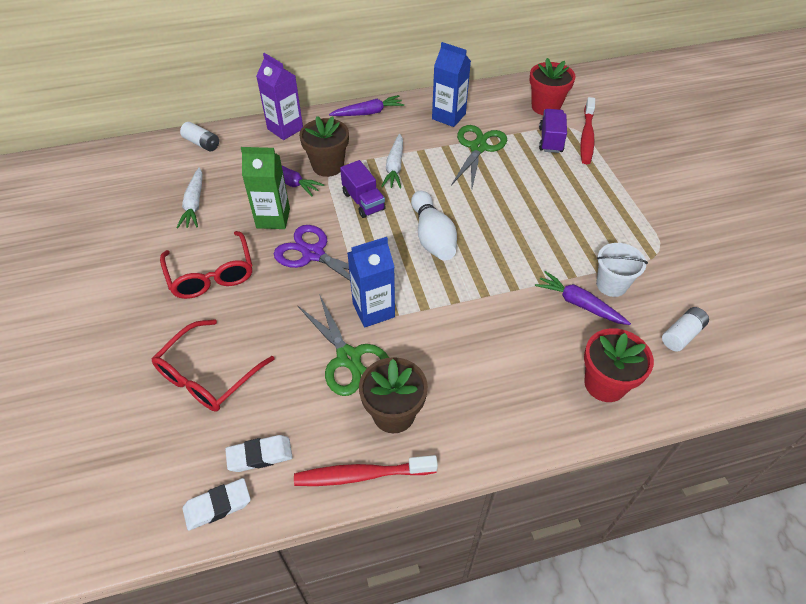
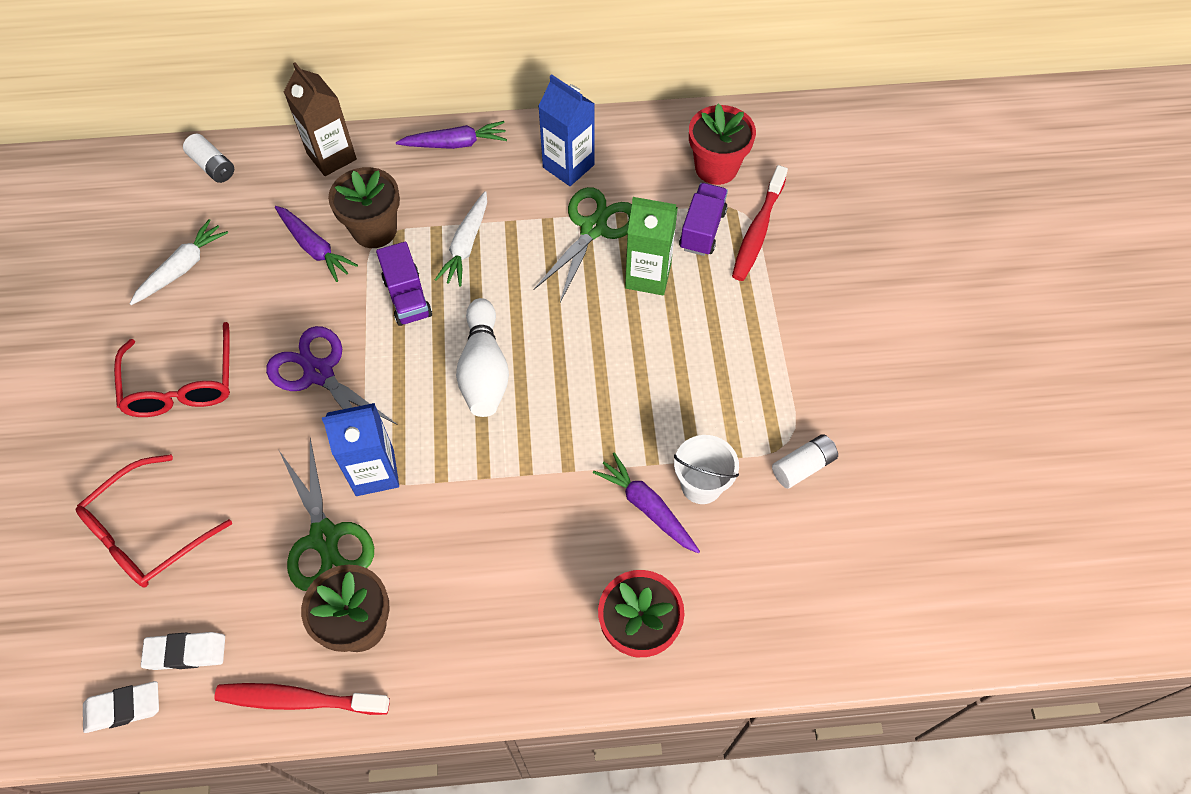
camera: 10 degrees right, 10 degrees up
(194, 204) = (182, 268): white carrot -> white carrot turned 150 degrees counterclockwise
(273, 218) = (280, 307): green carton -> green carton (648, 276)
(285, 129) = (331, 156): purple carton -> brown carton
(682, 335) = (767, 576): white battery -> white battery (803, 466)

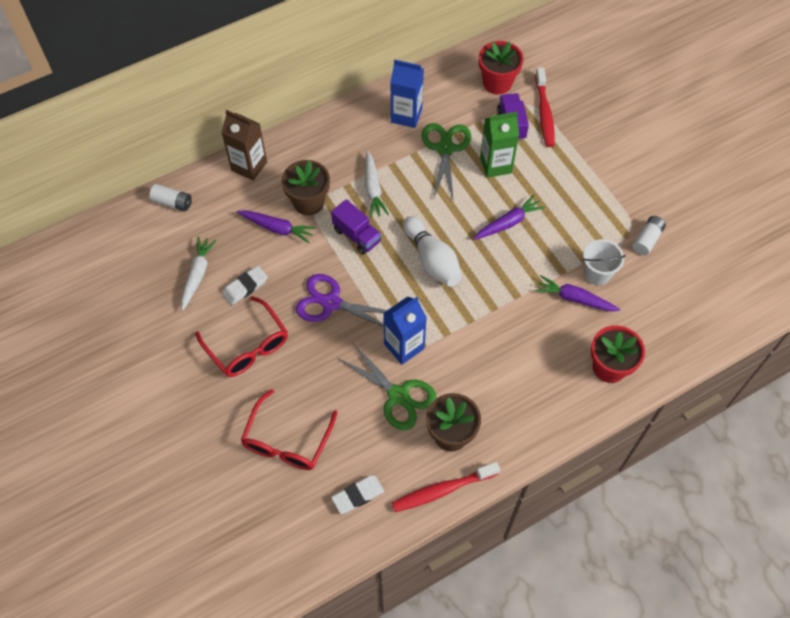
camera: 25 degrees left, 0 degrees up
(123, 708) = (341, 542): white eraser -> white eraser (245, 287)
(455, 143) = (325, 128): purple carrot -> purple carrot (508, 223)

